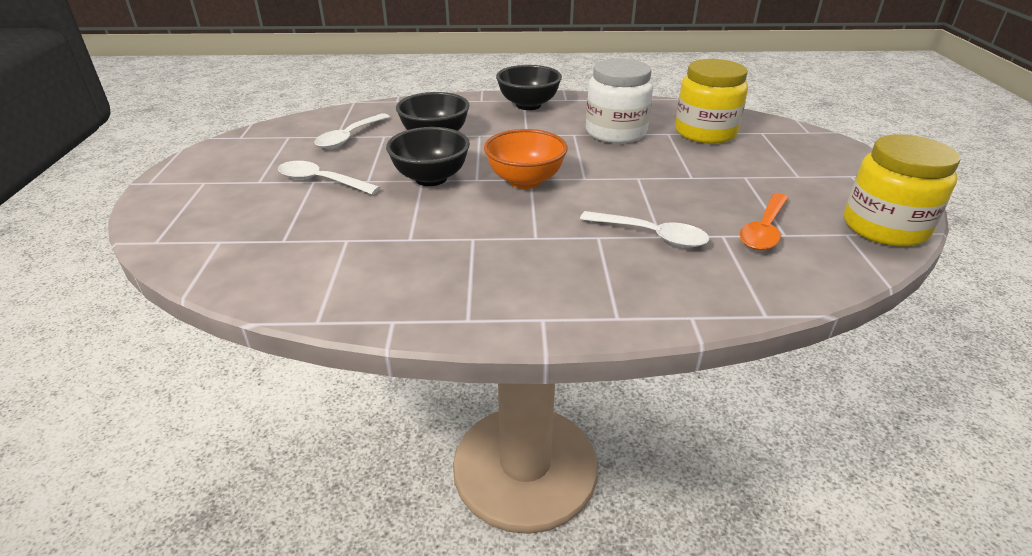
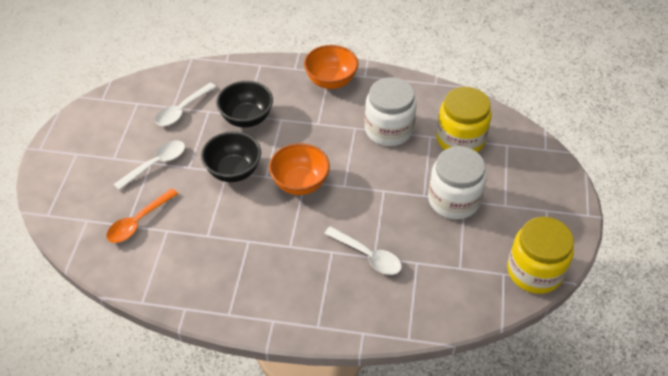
camera: 10 degrees right, 15 degrees up
(321, 181) = (156, 164): white spoon -> white spoon turned 105 degrees clockwise
(528, 105) = (331, 81): black bowl -> orange bowl
(731, 177) = (453, 200): none -> white jar
(764, 230) = (448, 262): orange spoon -> orange spoon (138, 222)

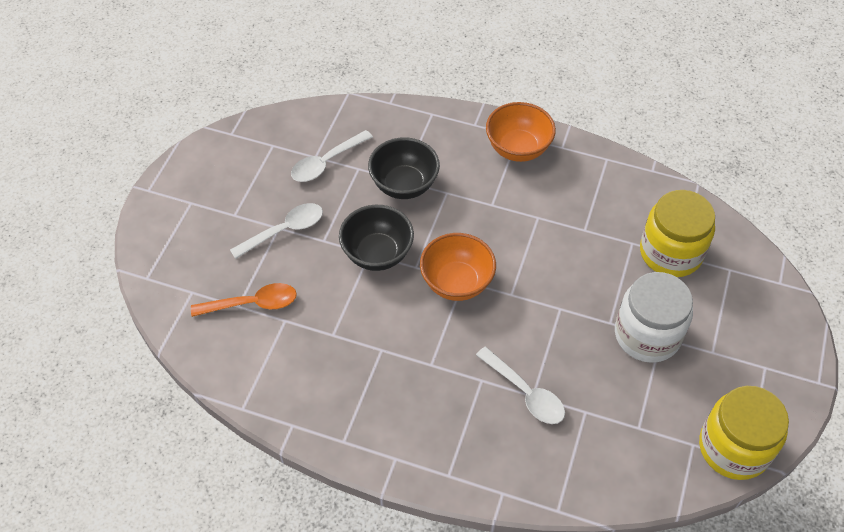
camera: 10 degrees right, 5 degrees up
(138, 222) = (252, 303): orange spoon -> orange spoon turned 150 degrees counterclockwise
(388, 129) = (580, 226): white jar -> none

